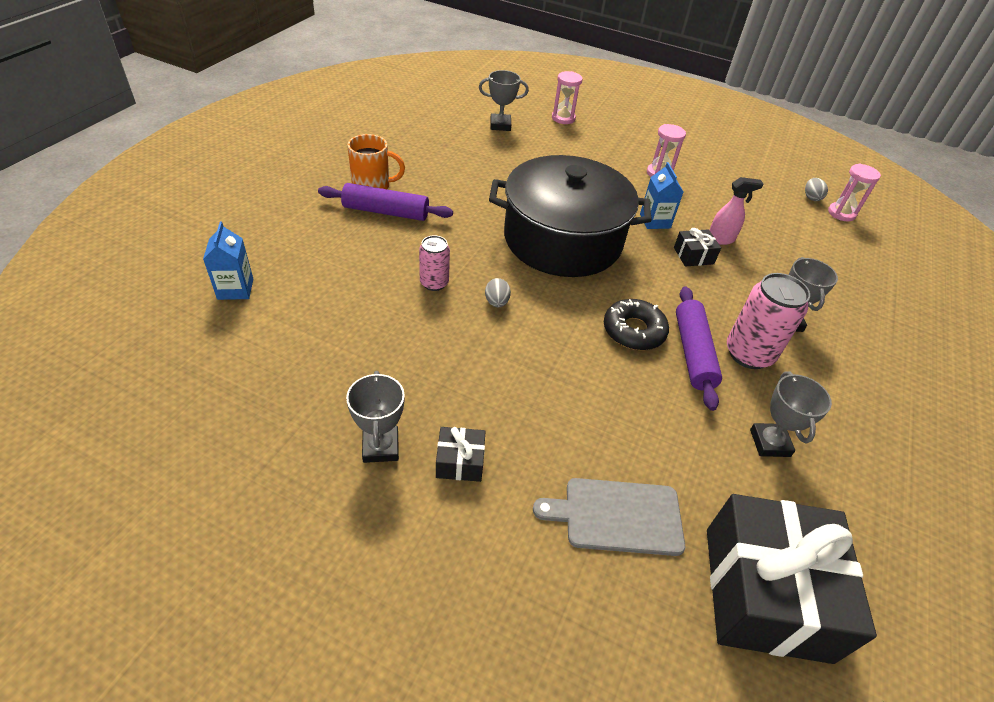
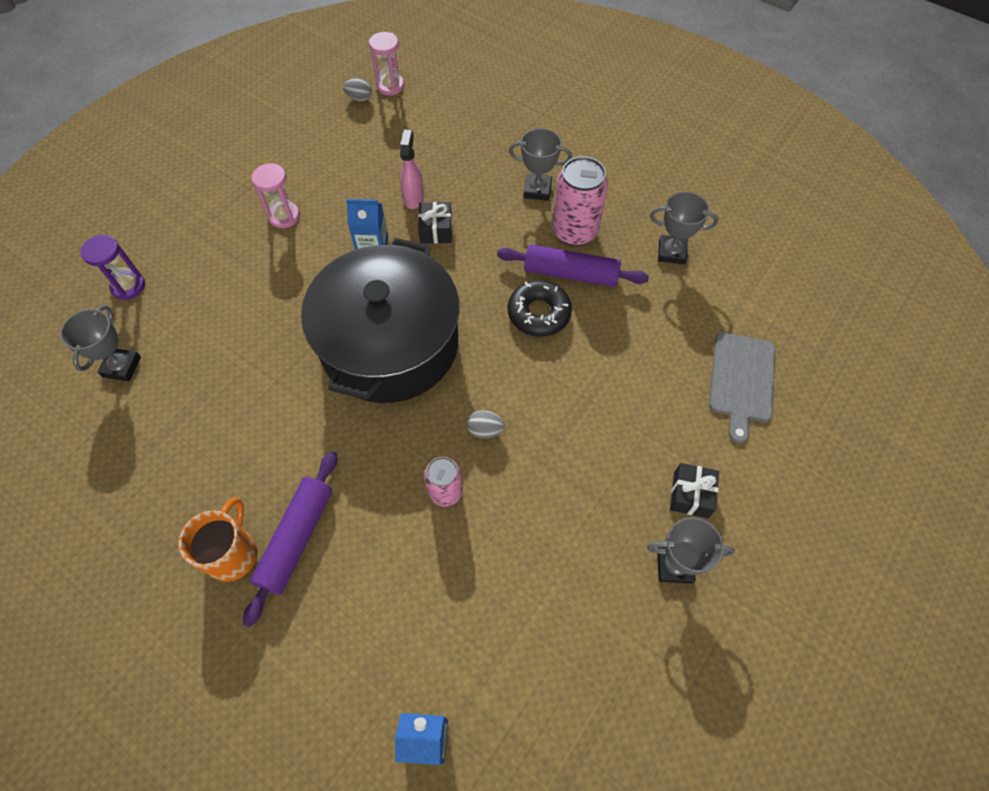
camera: 75 degrees left, 15 degrees up
(563, 118) = (128, 286): pink hourglass -> purple hourglass
(765, 592) = (799, 303): black gift -> none

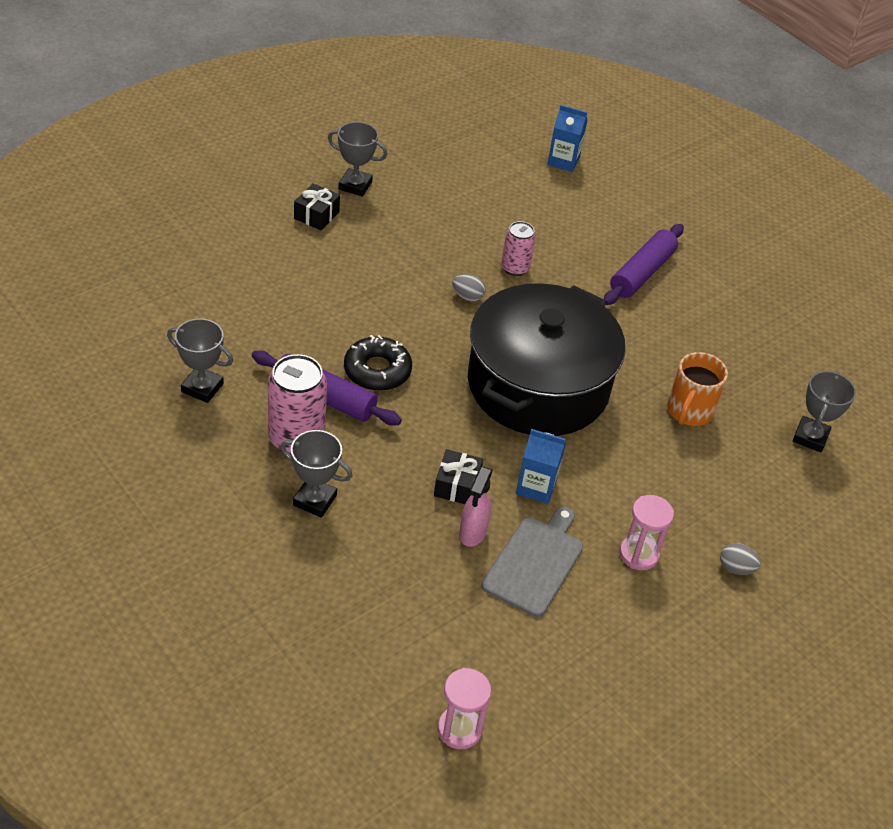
camera: 170 degrees left, 15 degrees down
(128, 286) = (819, 518): purple hourglass -> none
(233, 553) = (693, 278): orange mug -> orange mug (688, 411)
(359, 98) = (512, 718): grey egg -> grey egg (735, 568)
(741, 381) = (217, 268): grey cutting board -> grey cutting board (535, 563)

